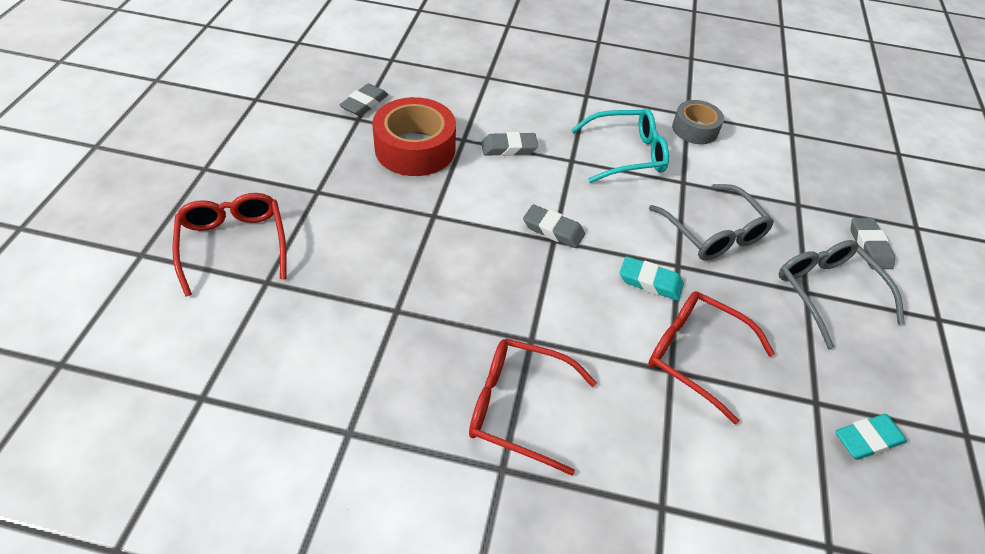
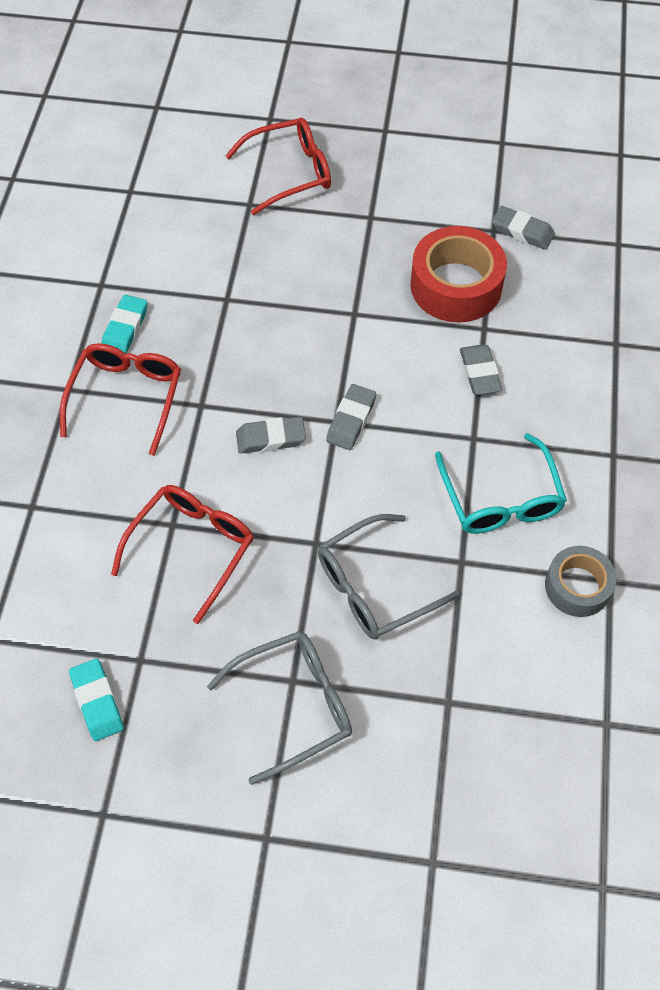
camera: 90 degrees right, 10 degrees up
(650, 282) = (287, 512): turquoise eraser -> turquoise eraser (125, 329)
(869, 247) = (381, 780): grey eraser -> grey eraser (271, 438)

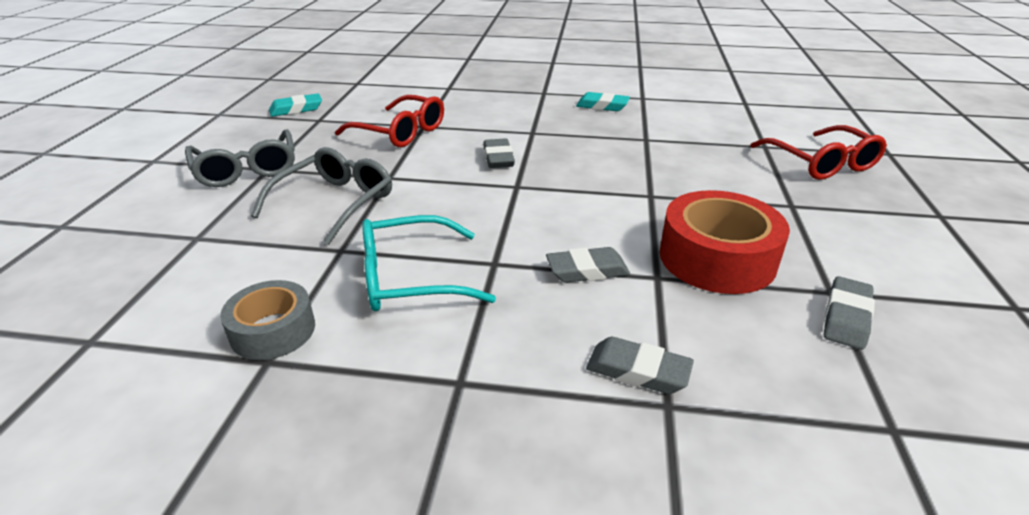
camera: 90 degrees right, 25 degrees down
(126, 398) = (537, 108): red glasses -> none
(351, 420) = (518, 193): grey eraser -> grey eraser (638, 371)
(375, 586) = (334, 203): grey glasses -> grey glasses turned 60 degrees clockwise

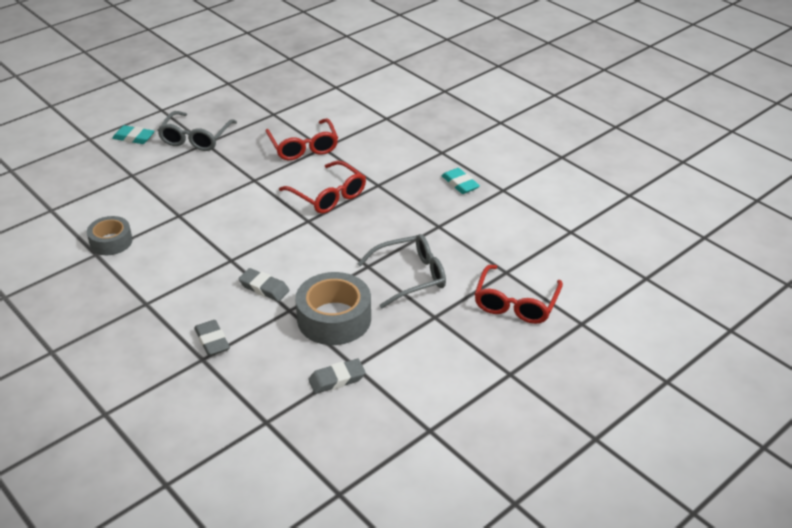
camera: 40 degrees right, 5 degrees up
(296, 109) = (271, 98): turquoise eraser -> turquoise eraser (134, 138)
(334, 203) = (208, 184): grey glasses -> grey glasses (410, 277)
(411, 278) = (187, 247): turquoise glasses -> none
(498, 158) = (328, 195): grey eraser -> red glasses
(717, 258) = (334, 318): red tape -> grey tape

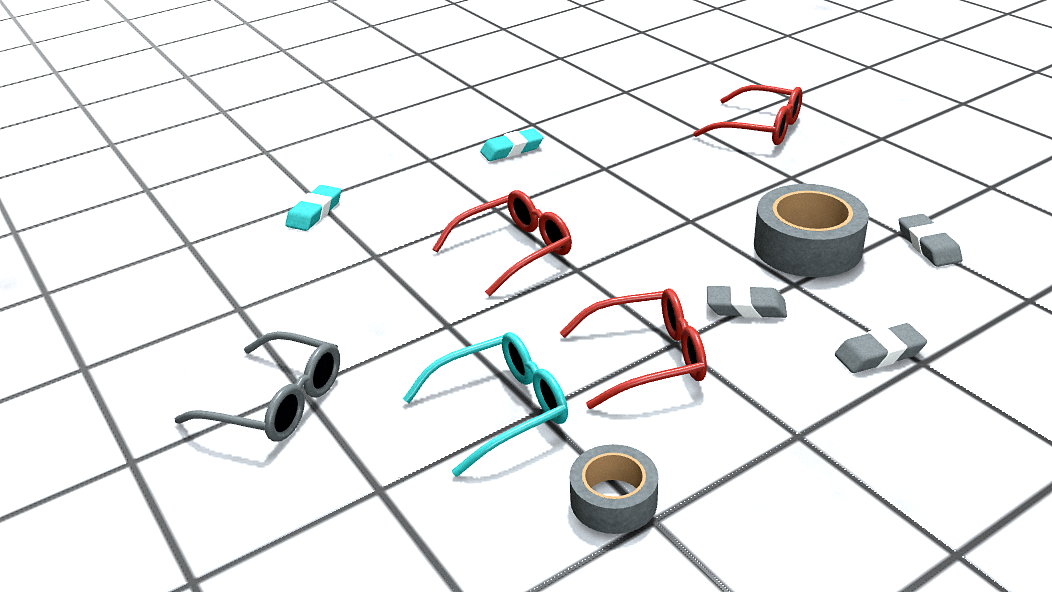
camera: 80 degrees left, 5 degrees down
(134, 138) = (229, 498): turquoise eraser -> turquoise eraser (314, 213)
(180, 203) = (500, 410): none -> turquoise glasses
(264, 288) = (745, 307): grey eraser -> grey eraser turned 60 degrees clockwise
(303, 147) = (364, 275): red glasses -> red glasses (646, 359)
(410, 277) = (713, 190): grey glasses -> none

